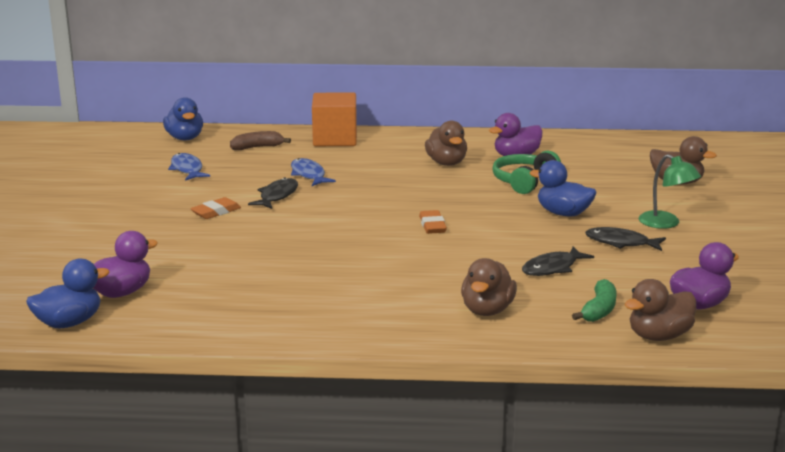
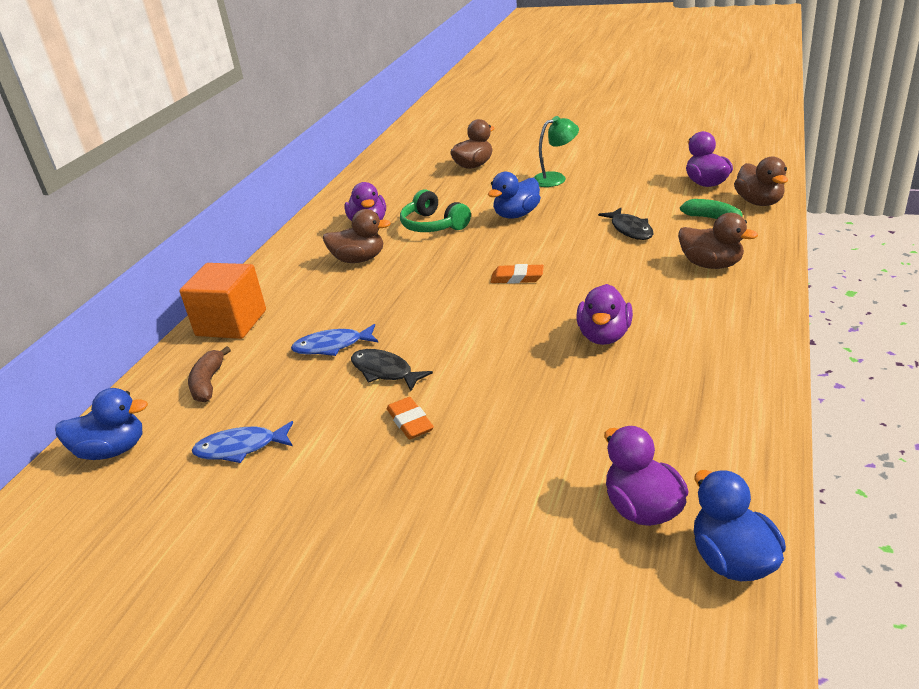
camera: 70 degrees left, 10 degrees up
(340, 268) = (604, 336): none -> purple duck
(621, 243) = (587, 198): black fish -> none

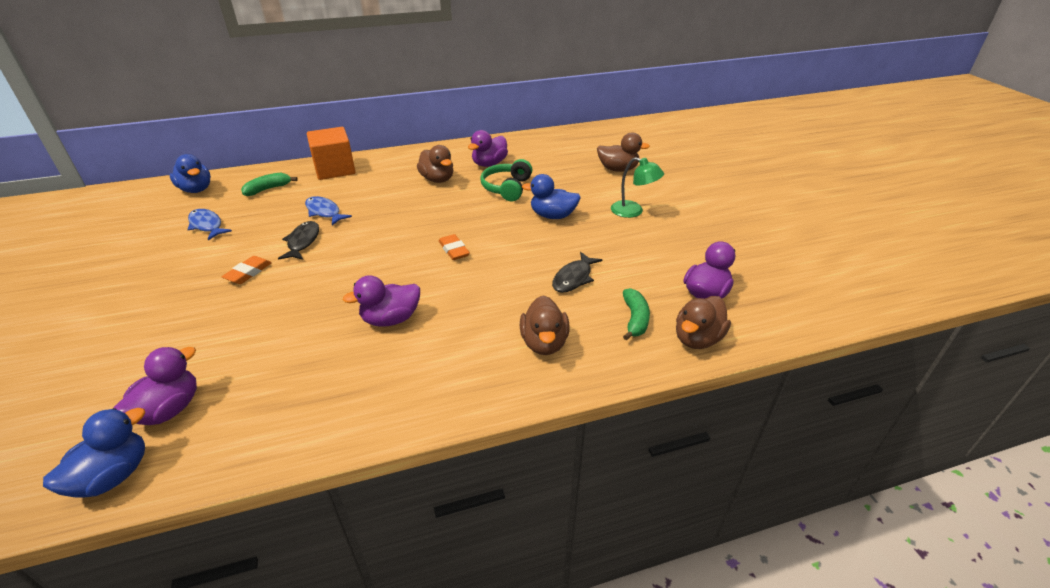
camera: 50 degrees right, 5 degrees up
(208, 383) = (268, 189): brown banana -> green banana

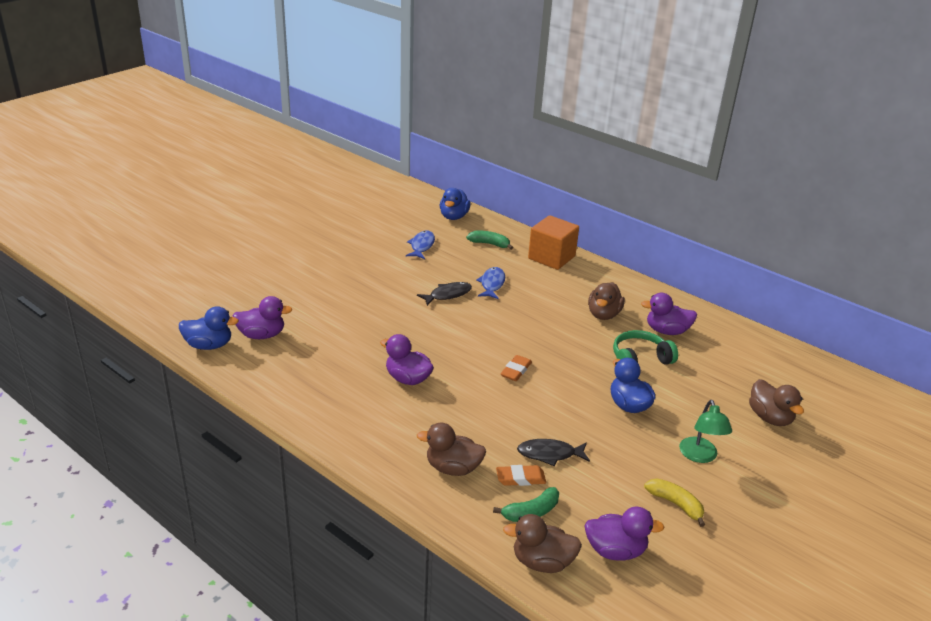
camera: 55 degrees right, 5 degrees down
(248, 273) = (393, 292): orange eraser -> orange eraser (520, 478)
(544, 343) = (453, 468): brown duck -> brown duck turned 45 degrees clockwise
(674, 244) = (676, 504): none -> yellow banana

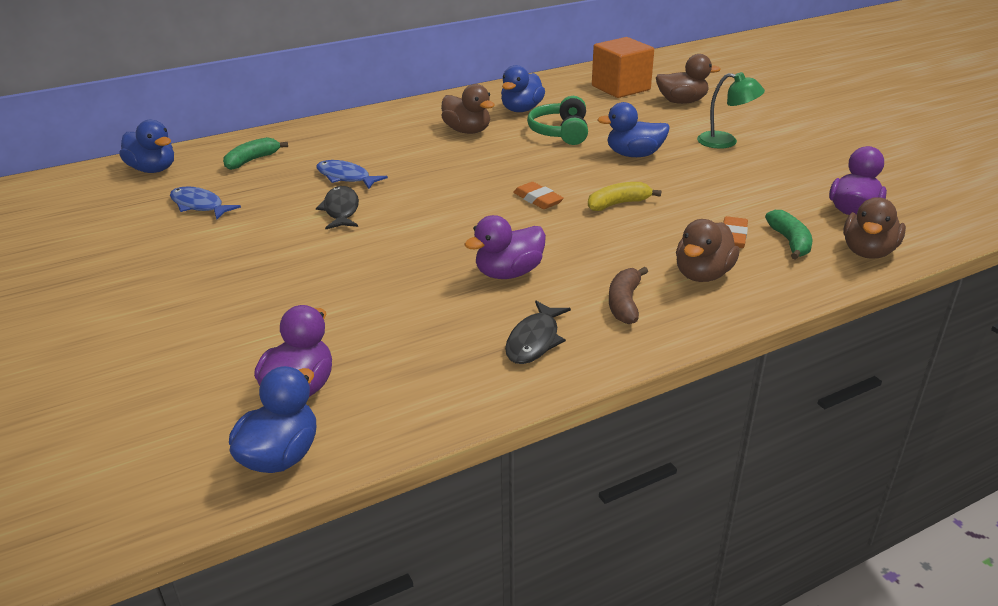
camera: 65 degrees left, 0 degrees up
(396, 435) = (624, 303): none -> brown banana
(549, 454) = (697, 212): black fish -> black fish (534, 341)
(551, 257) = (326, 132): orange cube -> orange cube (620, 88)
(666, 331) = (521, 109): purple duck -> blue duck
(676, 504) = (791, 168): yellow banana -> yellow banana (618, 204)

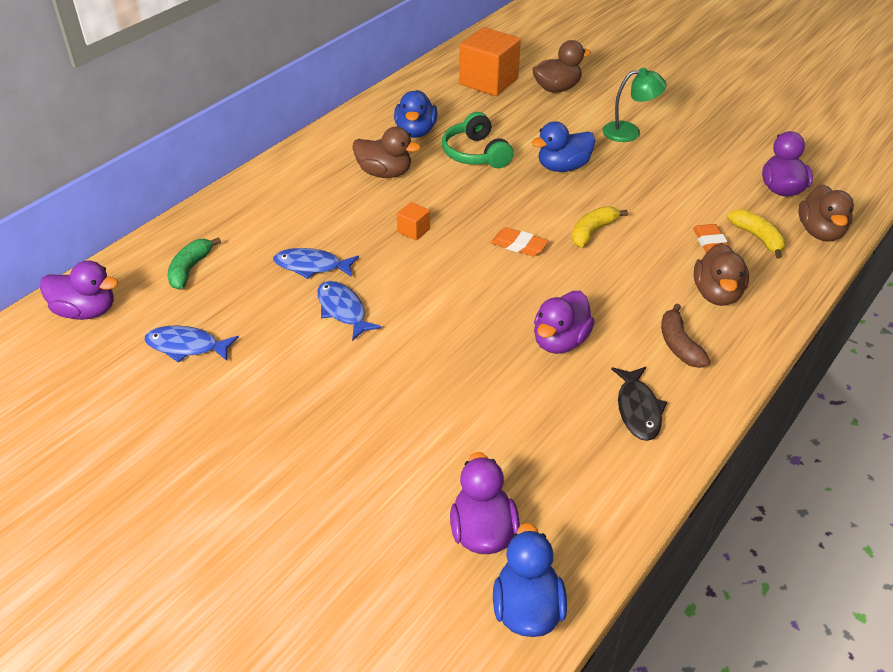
camera: 25 degrees left, 10 degrees up
(153, 169) = (86, 311): blue duck -> purple duck
(341, 210) = (343, 310): black fish -> blue fish
(453, 171) = (413, 230): none -> orange cube
(790, 242) = (757, 238): green banana -> yellow banana

